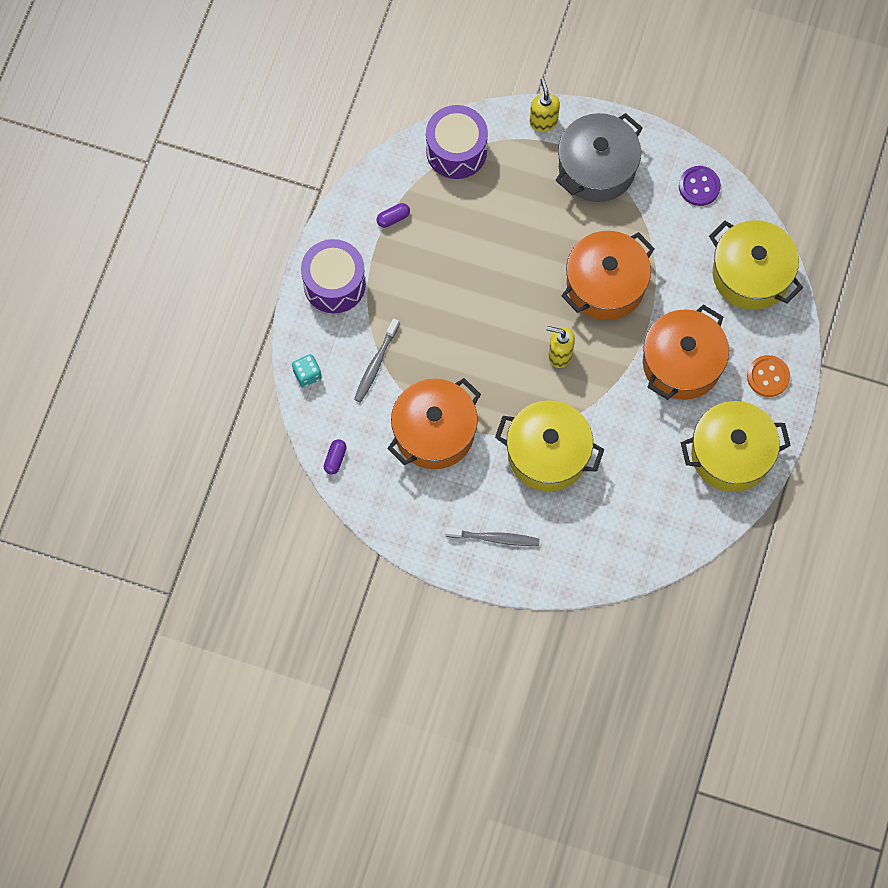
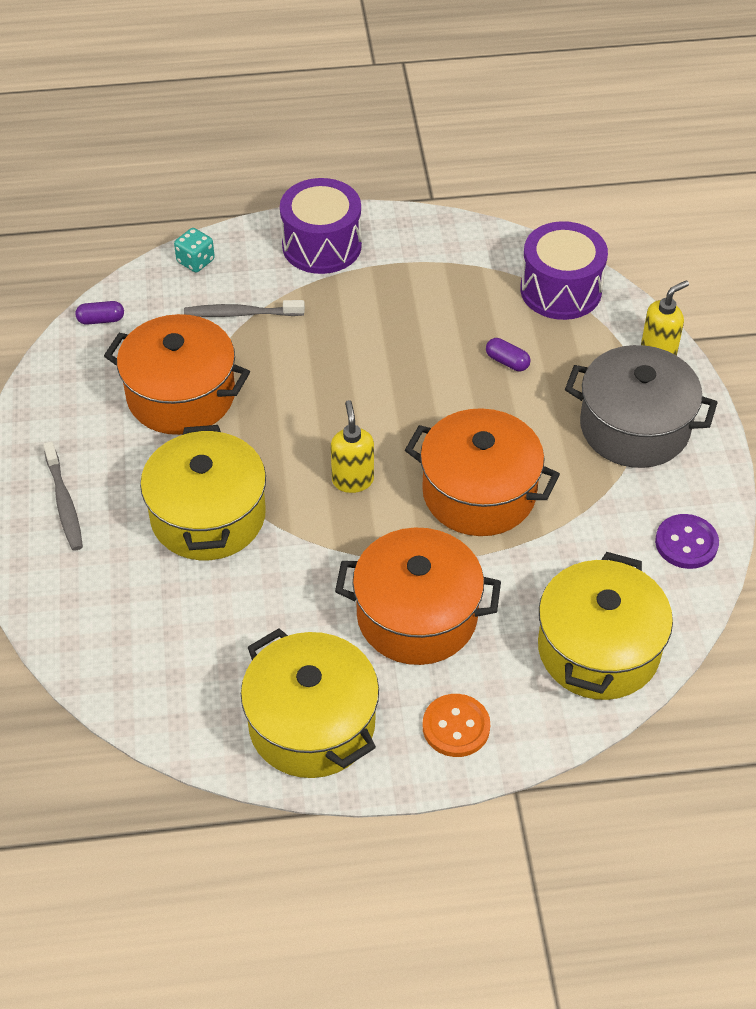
camera: 65 degrees right, 20 degrees down
(393, 218) = (436, 266): purple capsule -> purple capsule (507, 361)

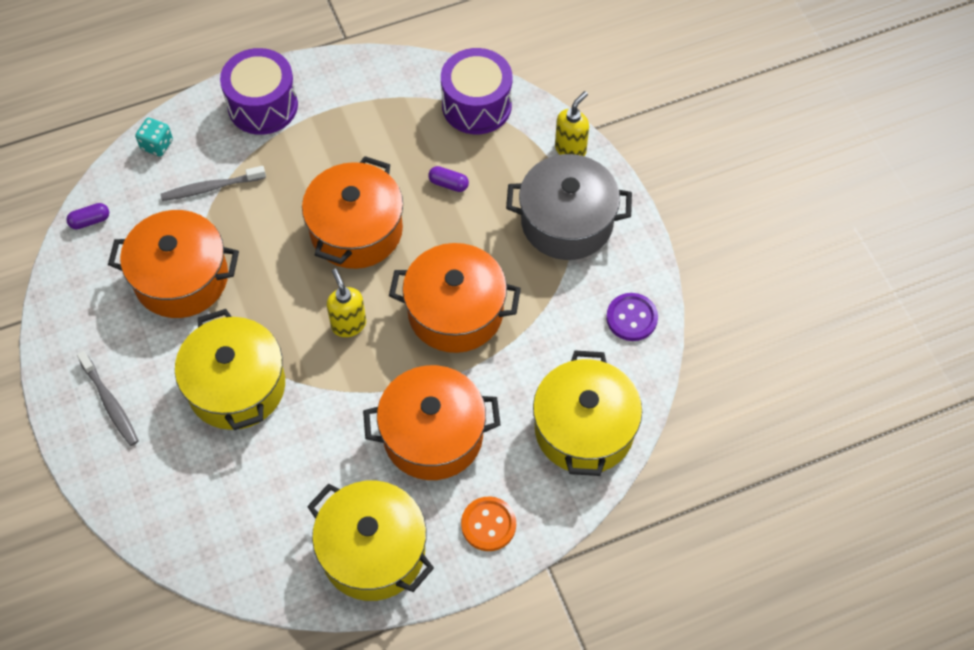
camera: 15 degrees left, 10 degrees up
(389, 387) = (356, 230): none -> orange pot

